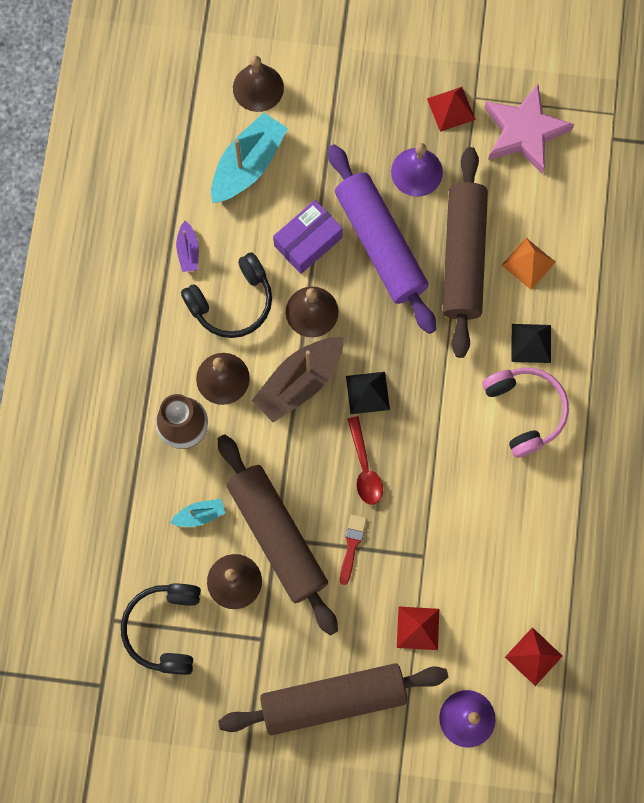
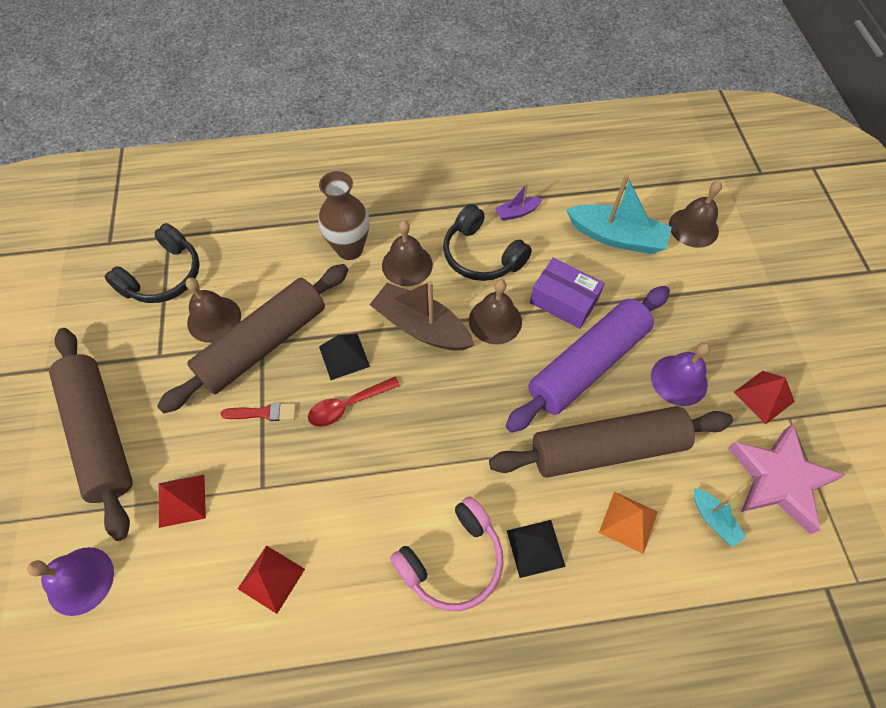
camera: 75 degrees right, 15 degrees down
(165, 628) = (164, 276): black headphones -> black headphones turned 135 degrees clockwise
(199, 515) = (274, 277): turquoise boat -> turquoise boat (713, 519)
(367, 393) = (427, 389): black pyramid -> black pyramid (344, 356)
(533, 656) = (157, 644): red pyramid -> red pyramid (271, 579)

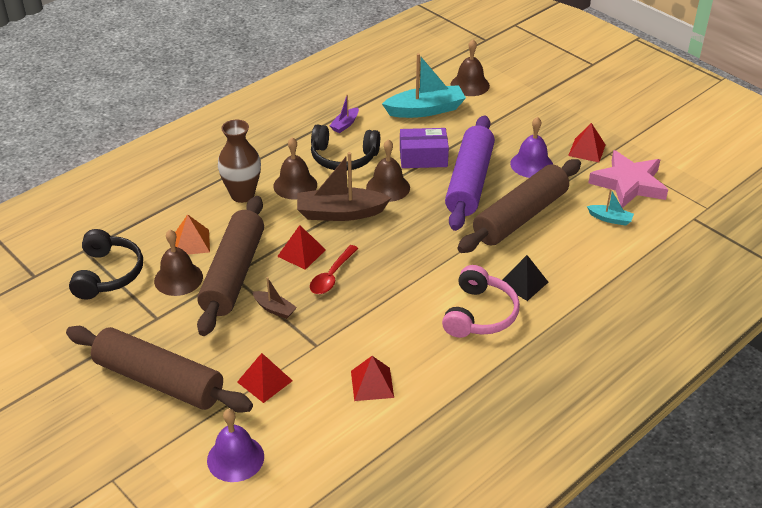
camera: 35 degrees left, 20 degrees down
(263, 413) = (274, 309): red brush -> brown boat
(344, 356) = (301, 253): black pyramid -> red pyramid
(628, 522) = (564, 244): orange pyramid -> orange pyramid (192, 242)

